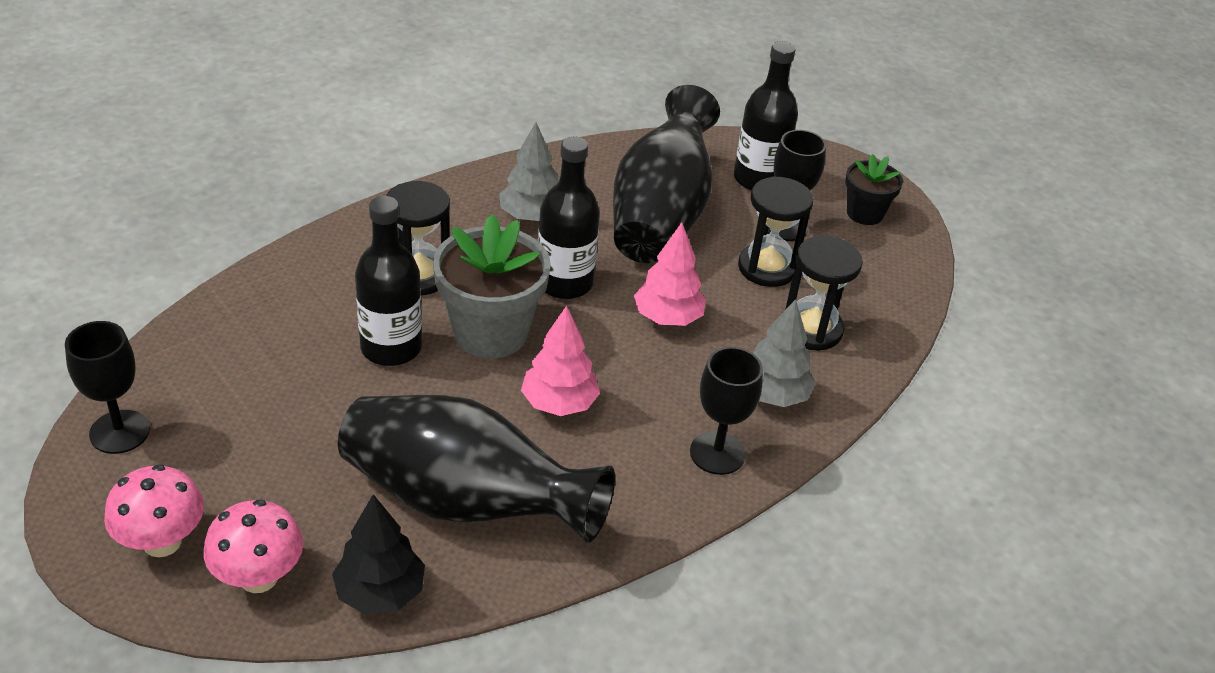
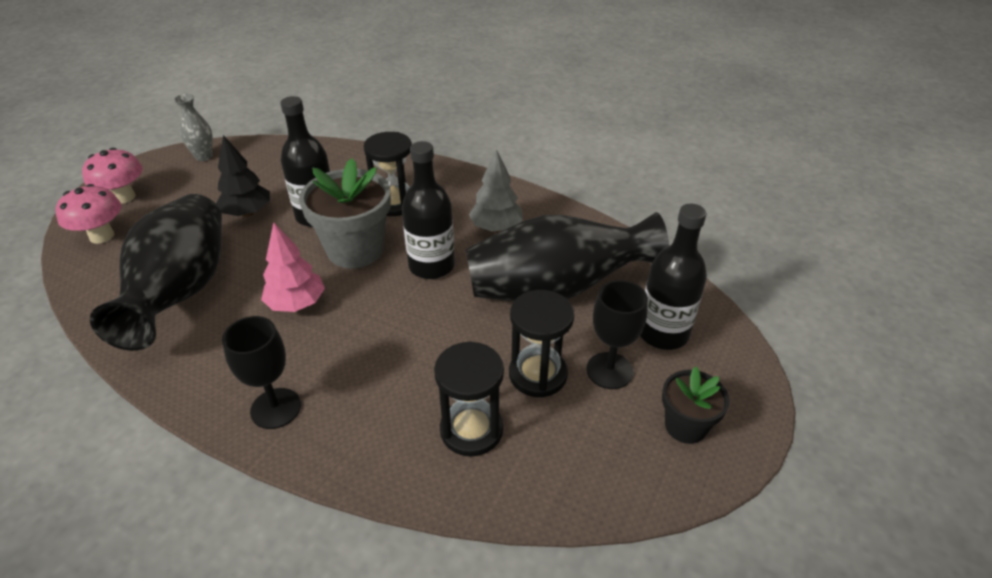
camera: 70 degrees right, 0 degrees up
(119, 432) = (204, 156): black goblet -> grey vase
(380, 593) = (95, 283): black tree -> black tree (247, 213)
(667, 318) = (427, 331): pink tree -> none
(773, 395) = (365, 426): grey tree -> none

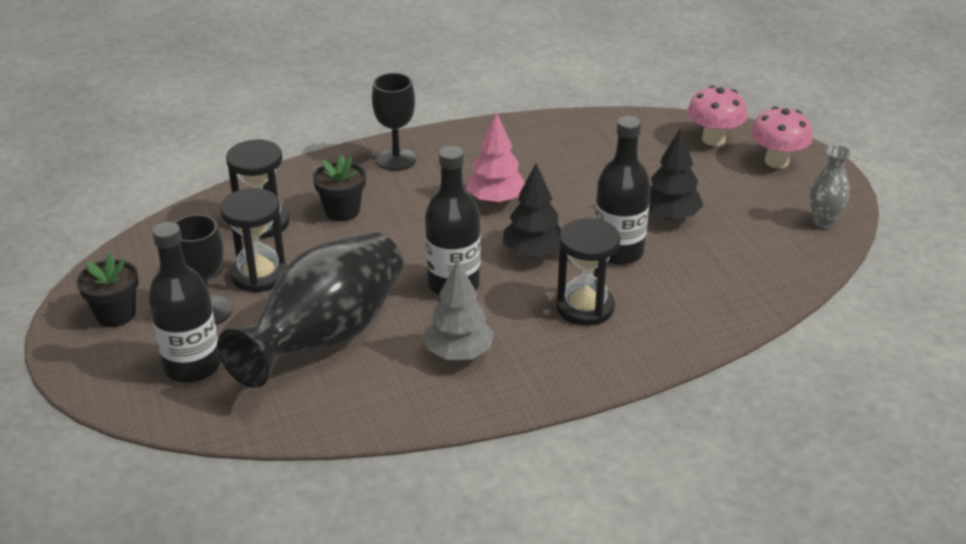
camera: 130 degrees right, 5 degrees down
(182, 292) = (580, 156): black vase -> none
(355, 250) = (533, 253): grey flower pot -> black tree
(399, 387) = (342, 211): none -> black flower pot

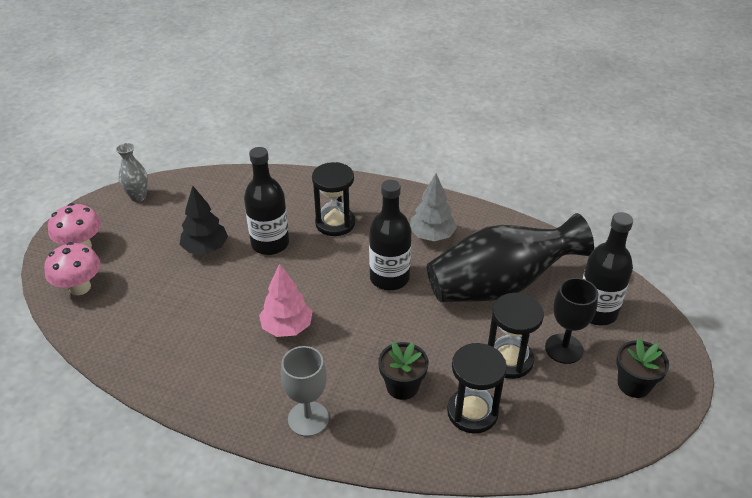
camera: 140 degrees left, 5 degrees up
(396, 159) = (308, 419): black goblet -> grey goblet
(533, 253) = (318, 271): black tree -> none

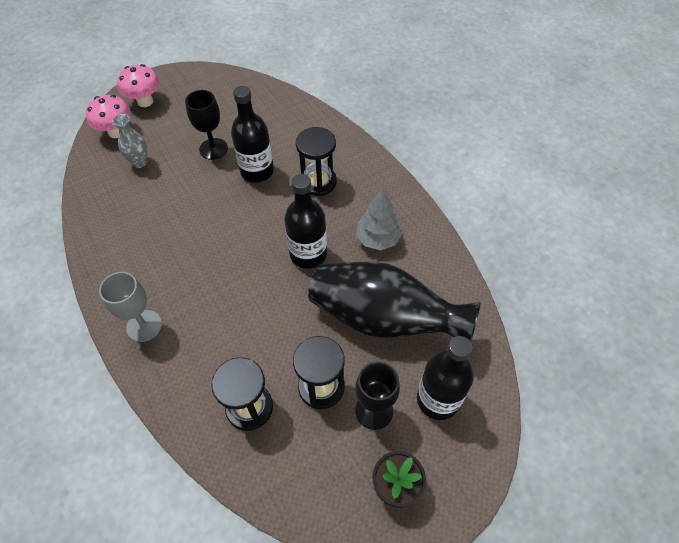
camera: 40 degrees right, 15 degrees up
(138, 197) = (213, 81): grey vase -> grey vase (140, 162)
(205, 248) = (213, 149): black tree -> black goblet
(287, 327) = (201, 246): pink tree -> none
(402, 386) = (225, 348): black flower pot -> none

